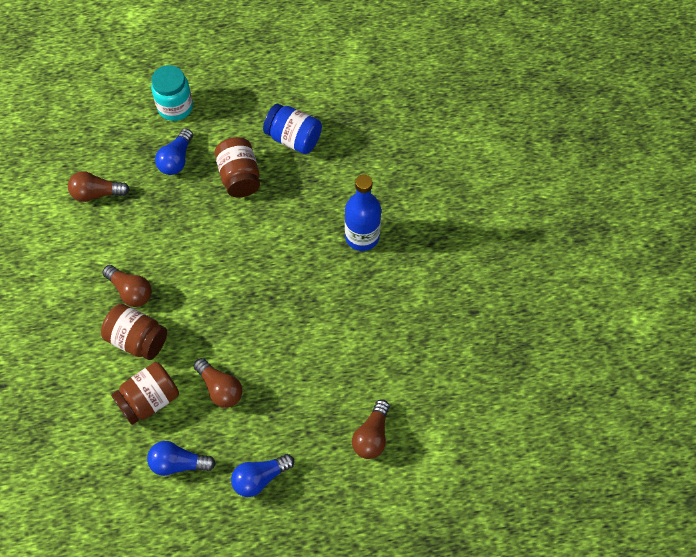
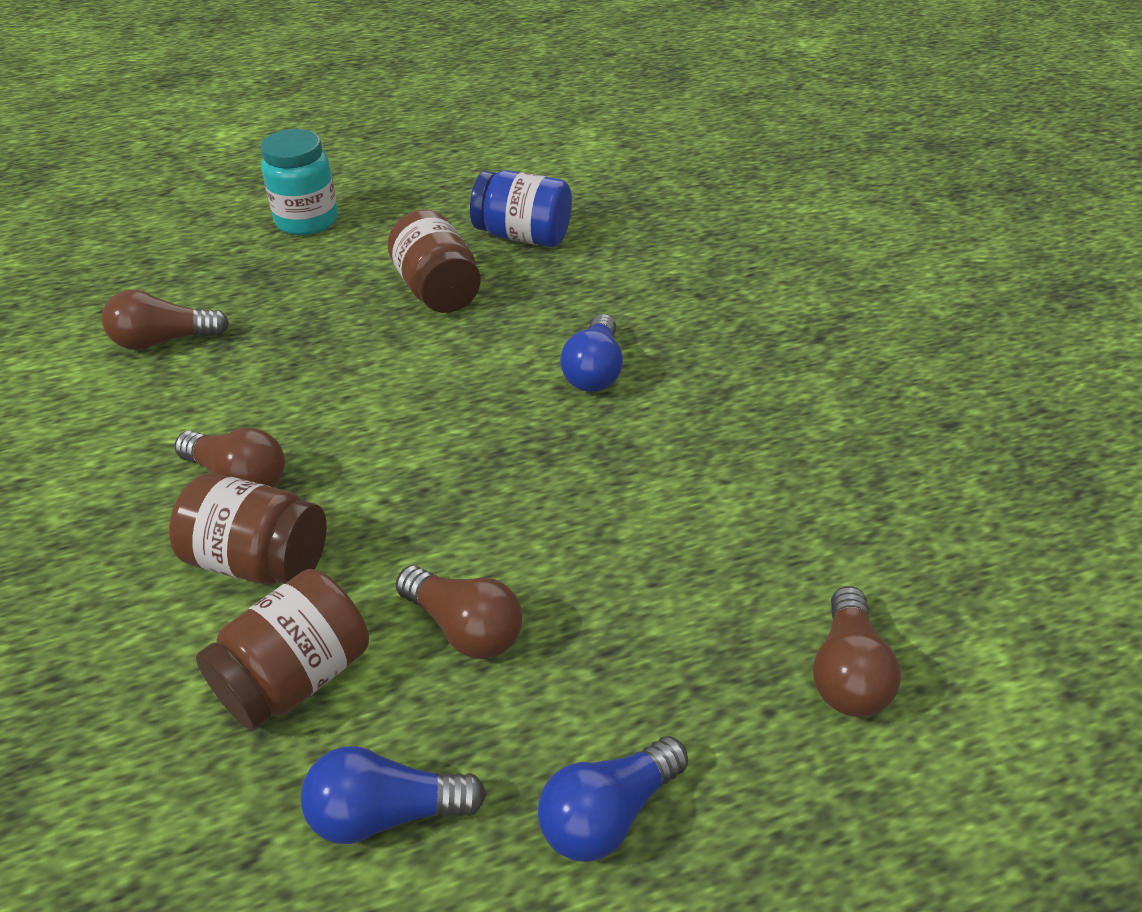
camera: 10 degrees left, 20 degrees down
(176, 159) = (316, 281): blue light bulb -> blue light bulb (594, 371)
(362, 237) = (689, 343): blue bottle -> none

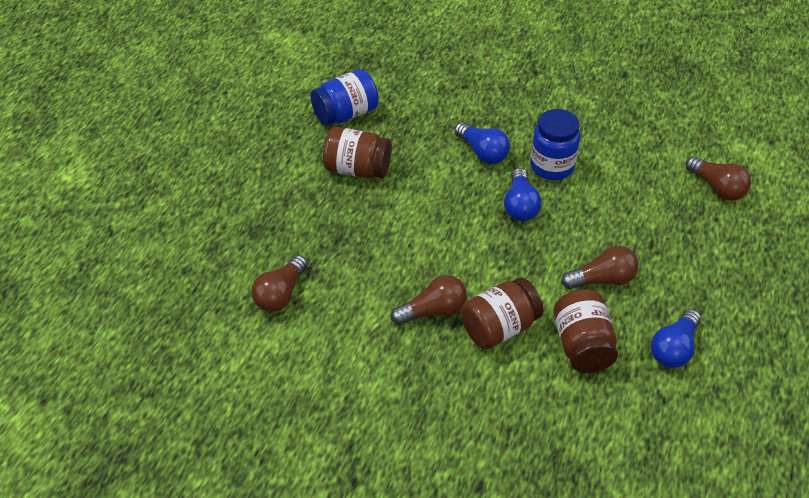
camera: 50 degrees left, 5 degrees up
(307, 221) = (226, 186): turquoise jar -> none
(607, 813) = (723, 287): blue light bulb -> blue light bulb (520, 205)
(648, 448) = (552, 166): none -> blue jar

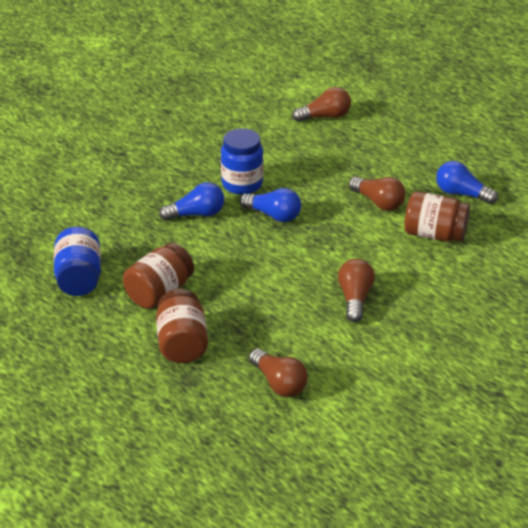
camera: 65 degrees left, 10 degrees down
(499, 327) = (393, 269): brown jar -> brown jar (182, 343)
(602, 280) = (378, 202): brown light bulb -> brown light bulb turned 120 degrees clockwise
(673, 348) = (461, 194): blue light bulb -> blue light bulb turned 150 degrees clockwise

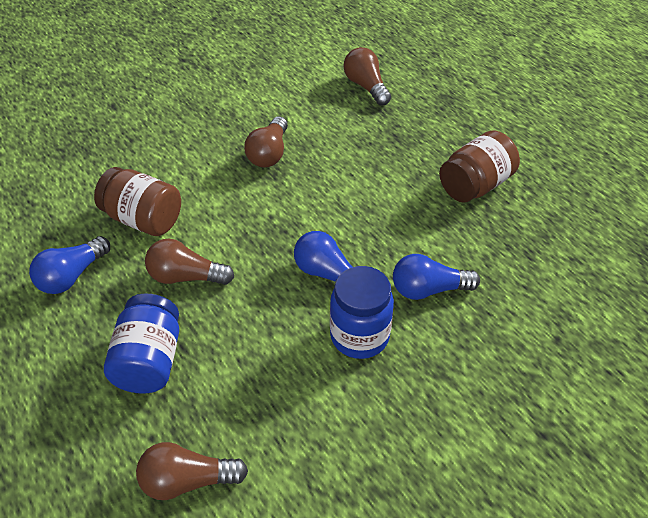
camera: 170 degrees left, 10 degrees up
(79, 278) = (568, 213): blue jar -> blue jar (149, 360)
(182, 343) = (452, 129): brown jar -> none
(378, 202) = (186, 276): brown light bulb -> brown light bulb turned 45 degrees counterclockwise
(461, 194) = (72, 276): blue light bulb -> blue light bulb turned 90 degrees clockwise

